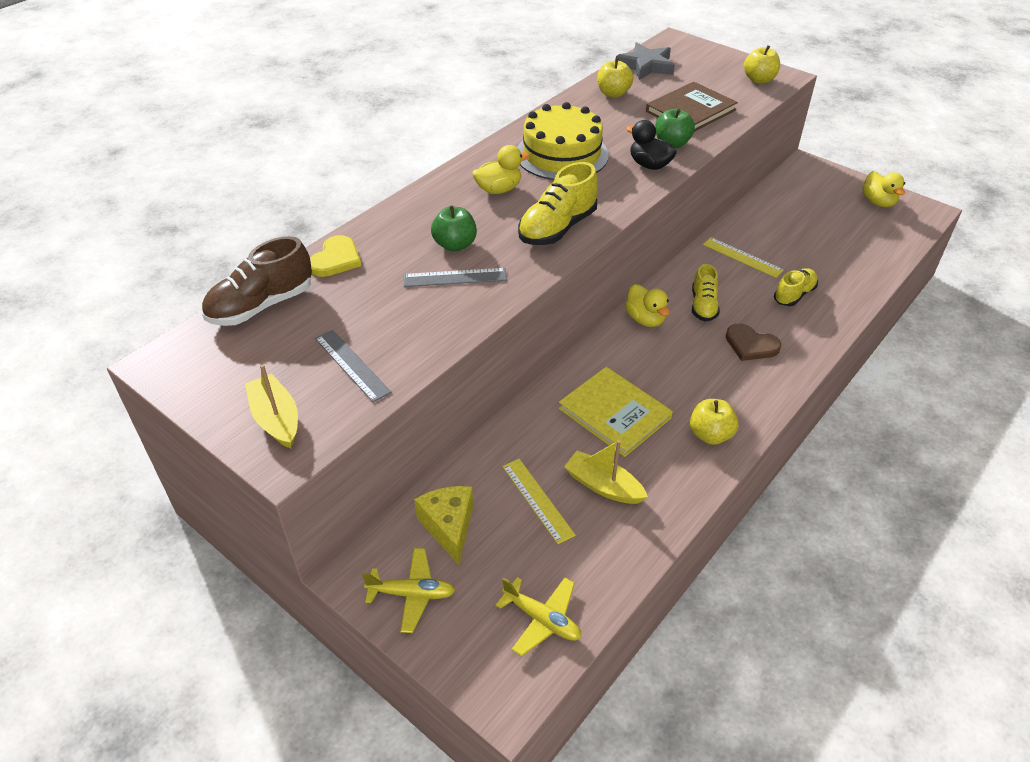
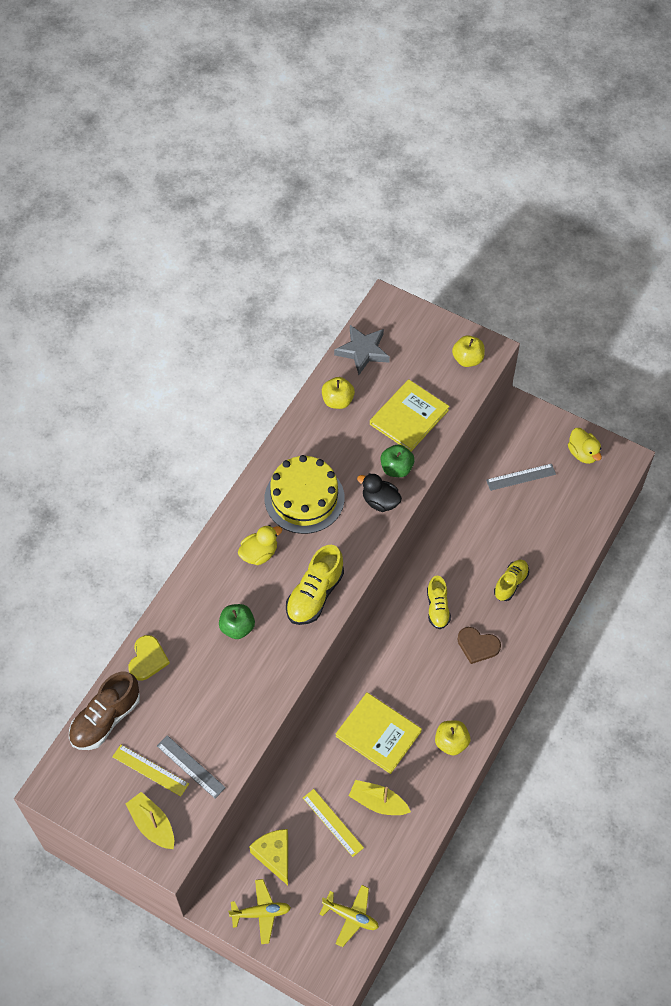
camera: 10 degrees left, 15 degrees up
(455, 277) = (245, 664): grey ruler -> grey ruler (521, 477)
(645, 319) = (392, 631): yellow duck -> none
(690, 111) = (409, 417): brown book -> yellow book
(742, 257) = (467, 544): yellow ruler -> yellow ruler (150, 770)

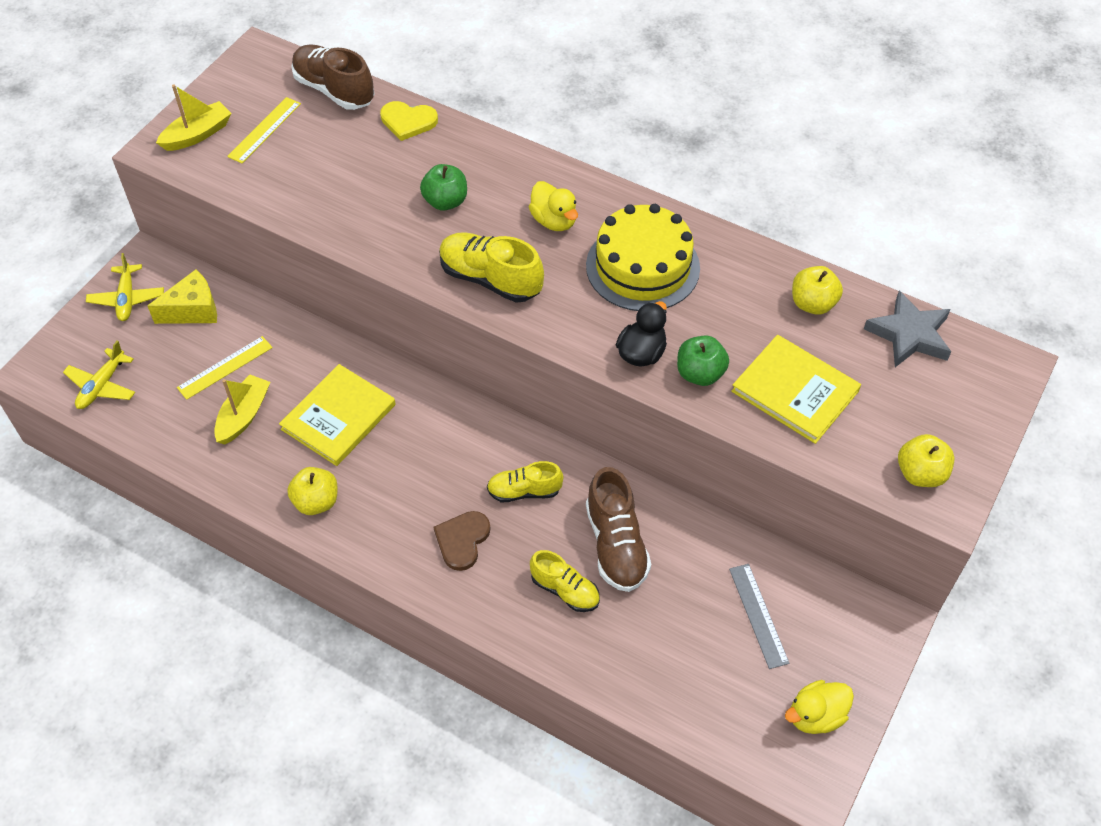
camera: 90 degrees right, 5 degrees down
(190, 766) = (263, 164): grey ruler -> none
(476, 553) = (616, 544): none -> brown shoe

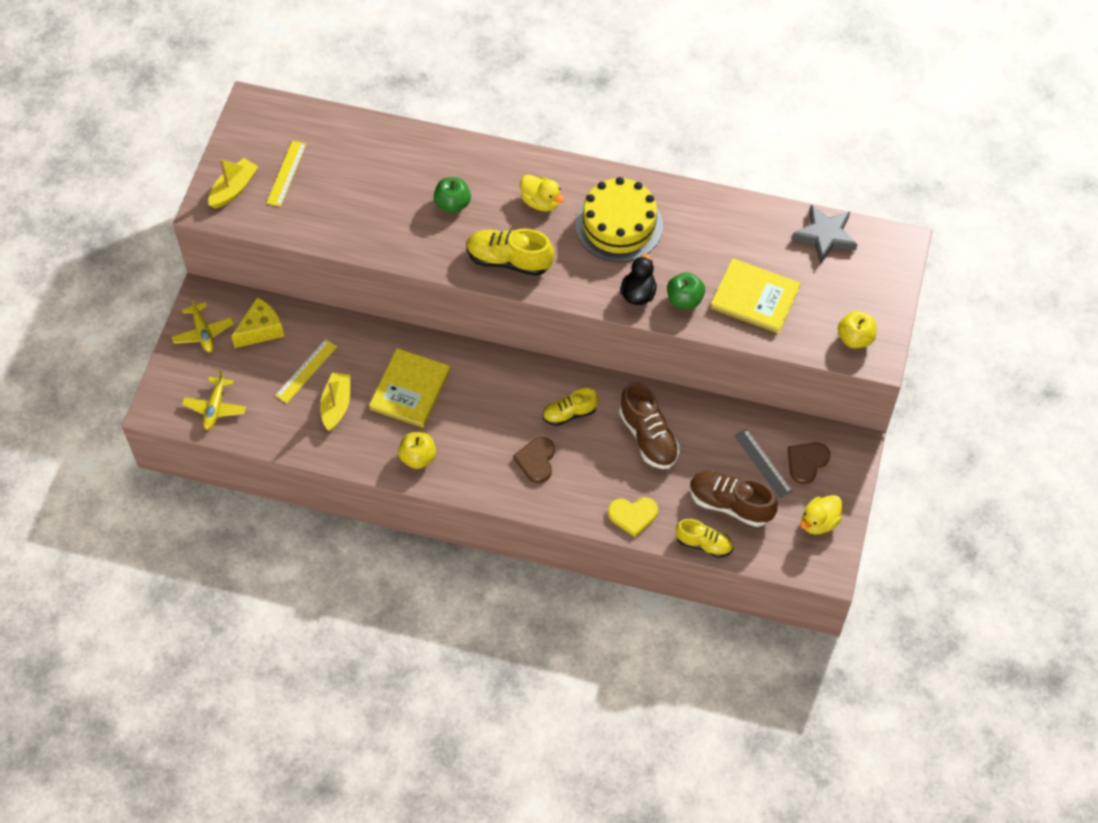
camera: 15 degrees left, 5 degrees up
(334, 90) = (328, 126): brown shoe -> brown shoe (730, 504)
(408, 121) = (398, 141): yellow heart -> yellow heart (633, 515)
(565, 590) = (622, 478): yellow shoe -> yellow shoe (704, 544)
(812, 304) = (750, 227): yellow apple -> none
(818, 628) = (806, 462): none -> brown heart

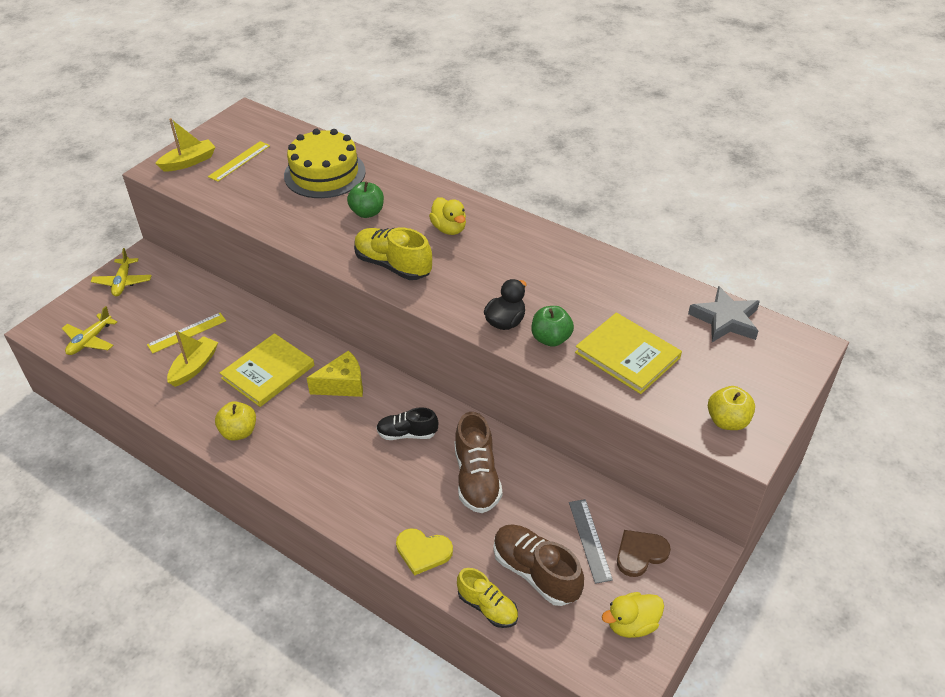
camera: 20 degrees right, 15 degrees down
(261, 330) = (171, 292): yellow cheese -> yellow cheese (343, 385)
(536, 460) = (351, 467): brown heart -> none
(569, 413) = (407, 434): yellow shoe -> black shoe
(619, 225) = (514, 262): yellow cake -> yellow cake (324, 173)

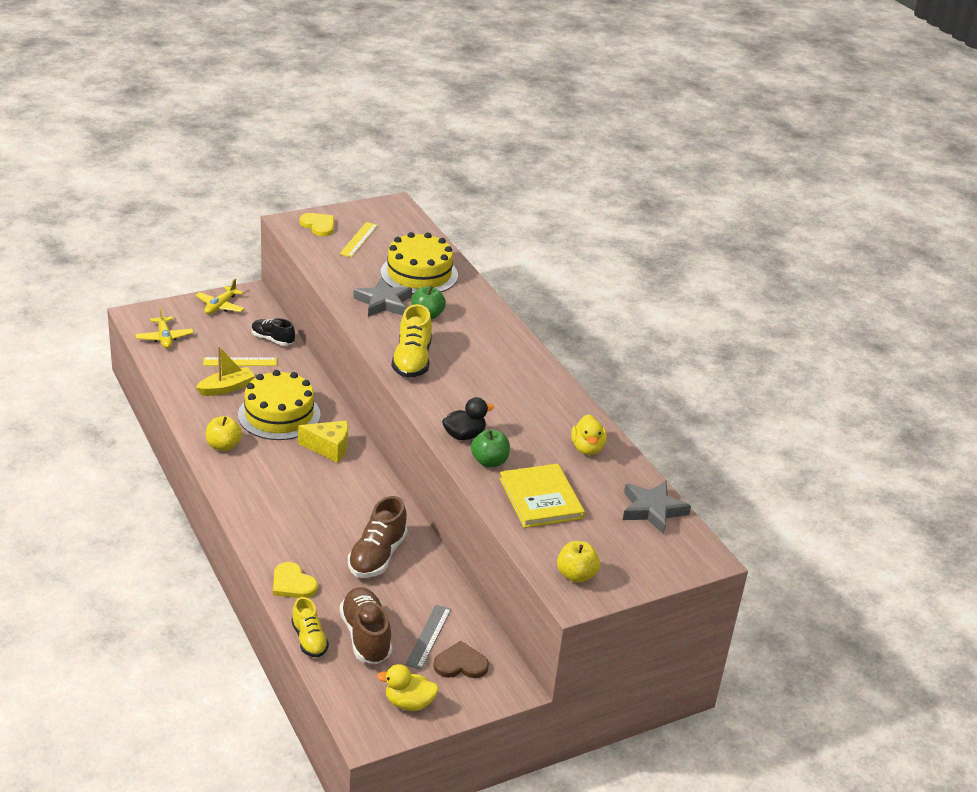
camera: 25 degrees right, 10 degrees down
(90, 340) = (164, 338): yellow plane -> yellow plane turned 75 degrees counterclockwise
(189, 162) = (318, 225): yellow boat -> yellow heart
(239, 161) = (359, 239): yellow ruler -> yellow ruler turned 45 degrees counterclockwise
(268, 372) = (279, 415): yellow book -> yellow cake
(316, 216) = (383, 302): none -> grey star
(393, 265) = (412, 361): yellow shoe -> yellow shoe turned 150 degrees counterclockwise
(407, 434) = (349, 503): black shoe -> black shoe (272, 339)
(449, 229) = (483, 353): yellow duck -> yellow duck (587, 448)

